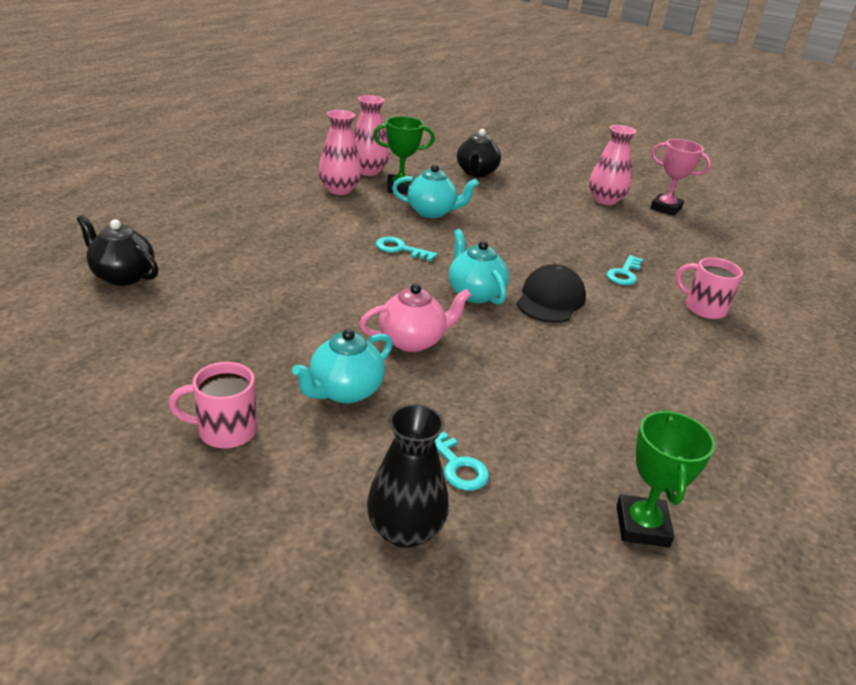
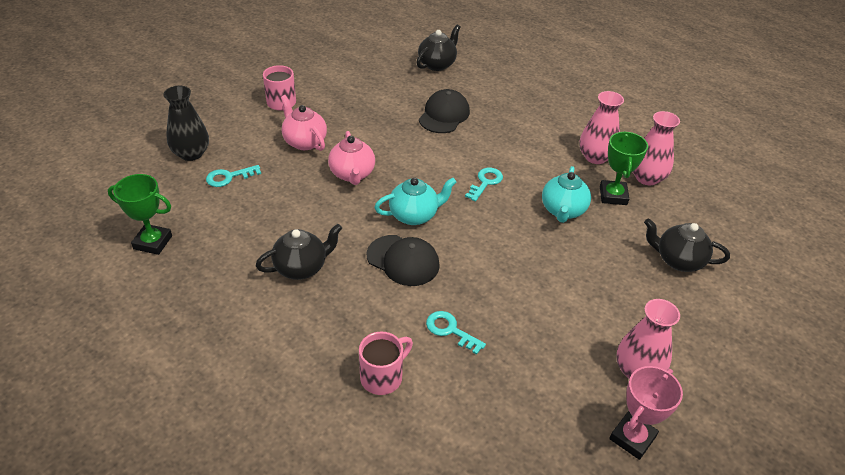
camera: 100 degrees right, 10 degrees up
(263, 272) = (444, 115): none -> black cap
(344, 391) = (304, 142): turquoise teapot -> pink teapot
(602, 369) = (301, 267): none -> black teapot

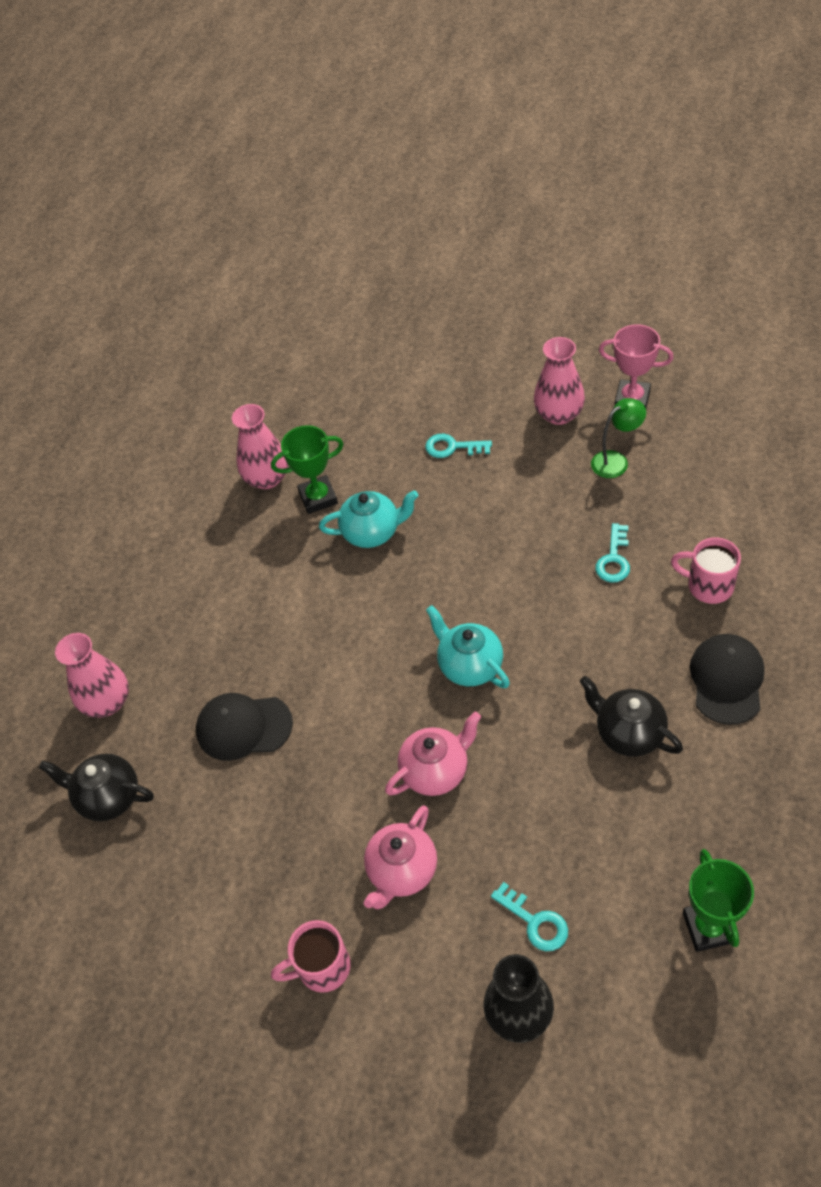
camera: 105 degrees left, 10 degrees up
(403, 260) = (549, 642): black cap -> black cap (727, 680)
(485, 182) = (365, 621): turquoise key -> turquoise key (452, 447)
(557, 384) = (616, 461): none -> green lamp
(595, 157) = (252, 534): pink vase -> pink vase (107, 702)
(678, 260) = (393, 421): black teapot -> none

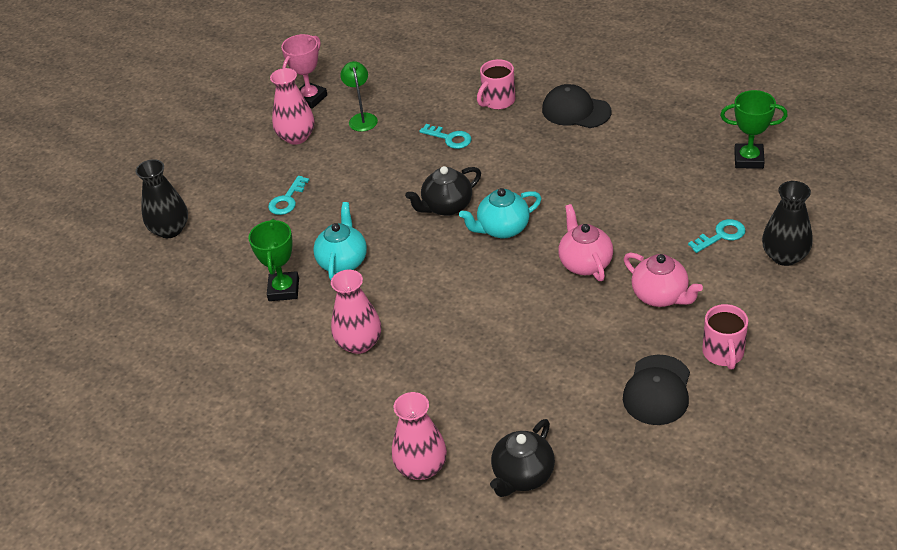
camera: 75 degrees left, 10 degrees down
(243, 727) = (494, 372): black cap -> black cap (657, 390)
(267, 478) = (238, 320): pink vase -> pink vase (359, 343)
(377, 372) = (170, 229): none -> black vase
(628, 733) = (596, 162): black teapot -> black teapot (446, 206)

